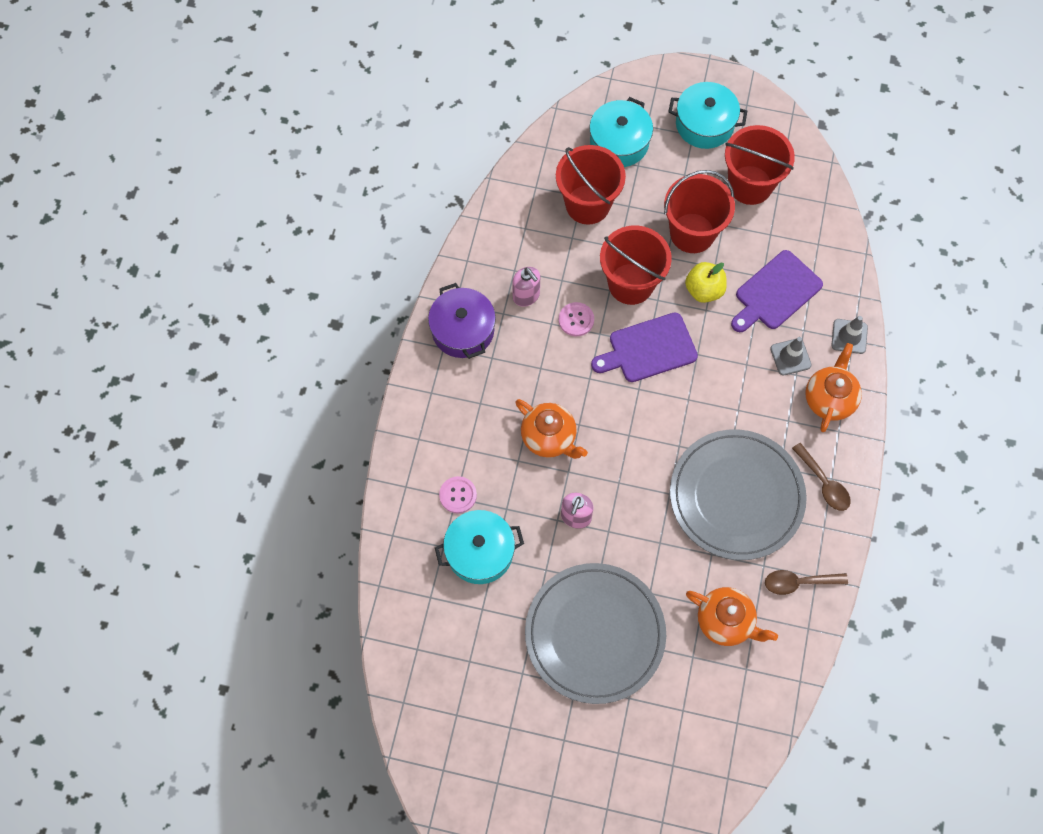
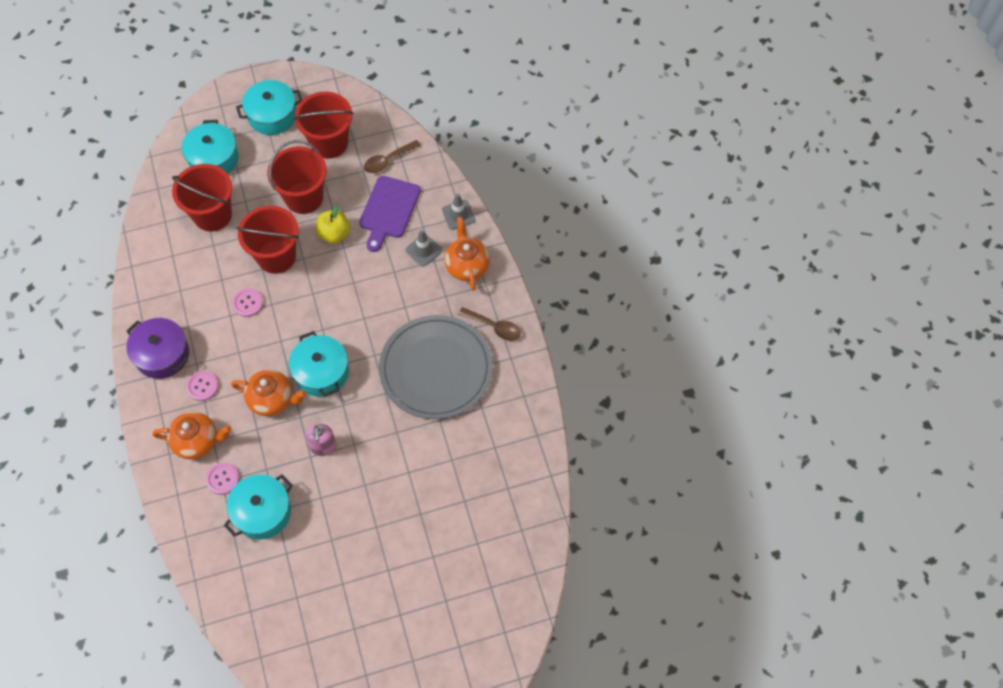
camera: 30 degrees left, 5 degrees down
(486, 385) = (202, 386): none -> pink button
(526, 296) = (199, 304): pink soap dispenser -> none
(595, 634) = (382, 524): grey plate -> none
(614, 435) = (321, 372): none -> turquoise pot
(648, 349) = (314, 297): purple cutting board -> none
(726, 621) = (475, 462): orange teapot -> orange teapot (197, 441)
(798, 582) = (513, 406): brown spoon -> brown spoon (388, 160)

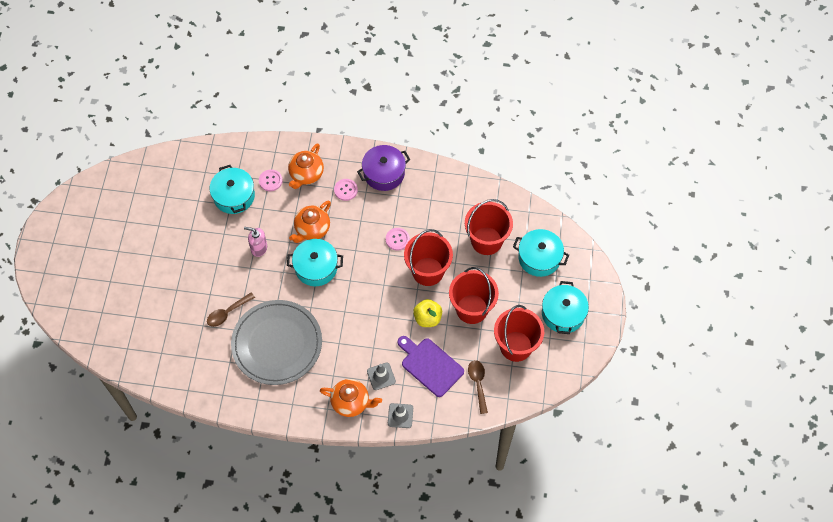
camera: 115 degrees right, 0 degrees up
(494, 327) = (288, 399): brown spoon -> brown spoon (227, 313)

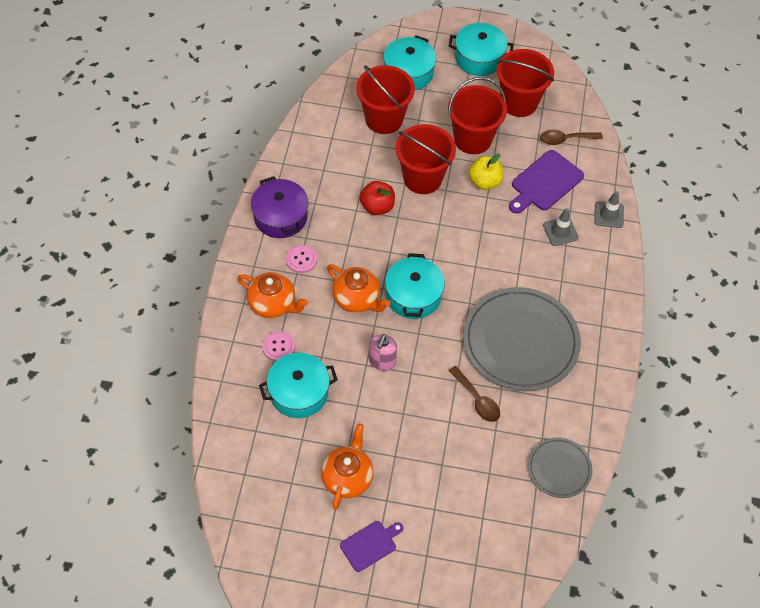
camera: 90 degrees left, 5 degrees down
(119, 246) = (370, 544): none -> purple cutting board
(170, 368) = (559, 469): none -> grey plate
(351, 402) = (595, 263): orange teapot -> orange teapot (347, 477)
(397, 239) = (377, 207): pink button -> red apple

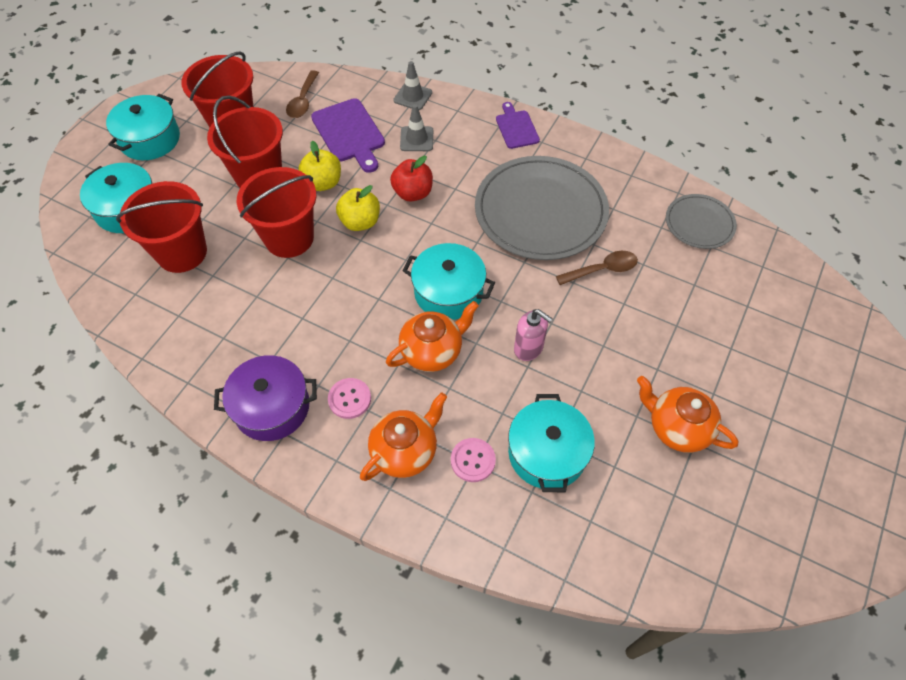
camera: 70 degrees left, 0 degrees up
(370, 544) = (769, 426): purple cutting board -> purple cutting board (516, 128)
(377, 207) = (308, 294): red apple -> red apple (413, 193)
(456, 218) = (360, 222): none -> yellow apple

